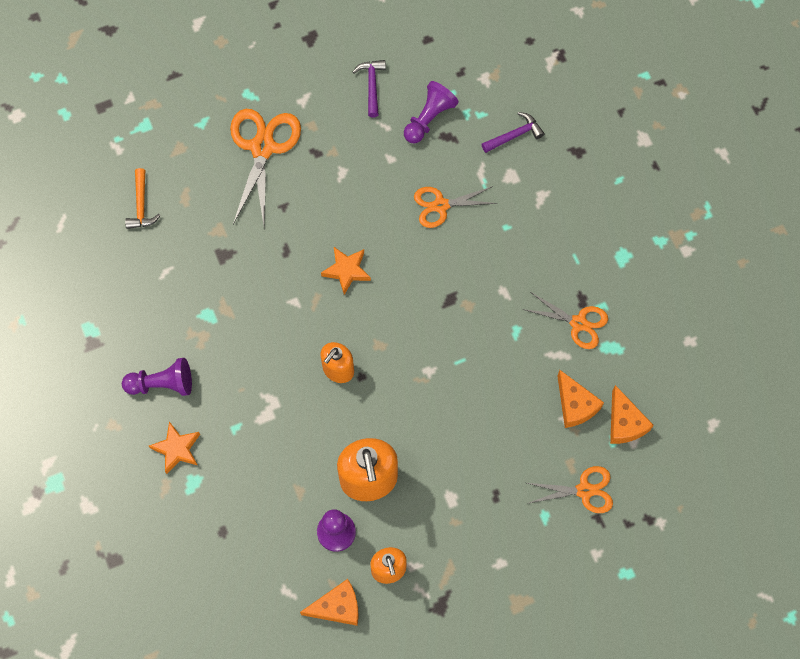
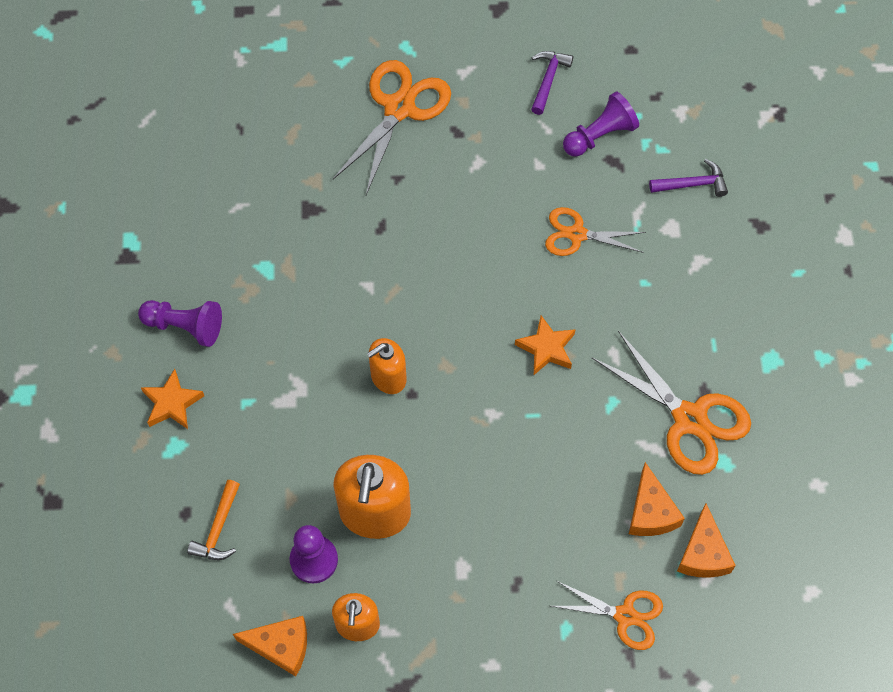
camera: 20 degrees right, 5 degrees down
(141, 205) = (241, 127): orange hammer -> orange hammer (218, 529)
(346, 271) = (441, 271): orange star -> orange star (546, 348)
(578, 323) = (689, 419): orange scissors -> orange scissors, size x1.61

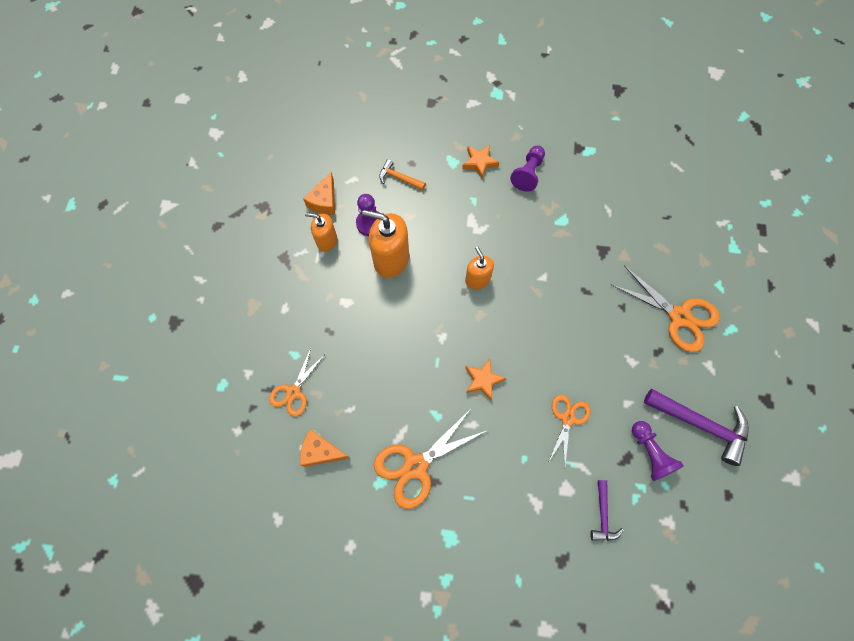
camera: 100 degrees right, 5 degrees up
(548, 79) = (701, 425): purple hammer -> purple hammer, size x1.87
(650, 512) = (356, 423): orange cheese -> none

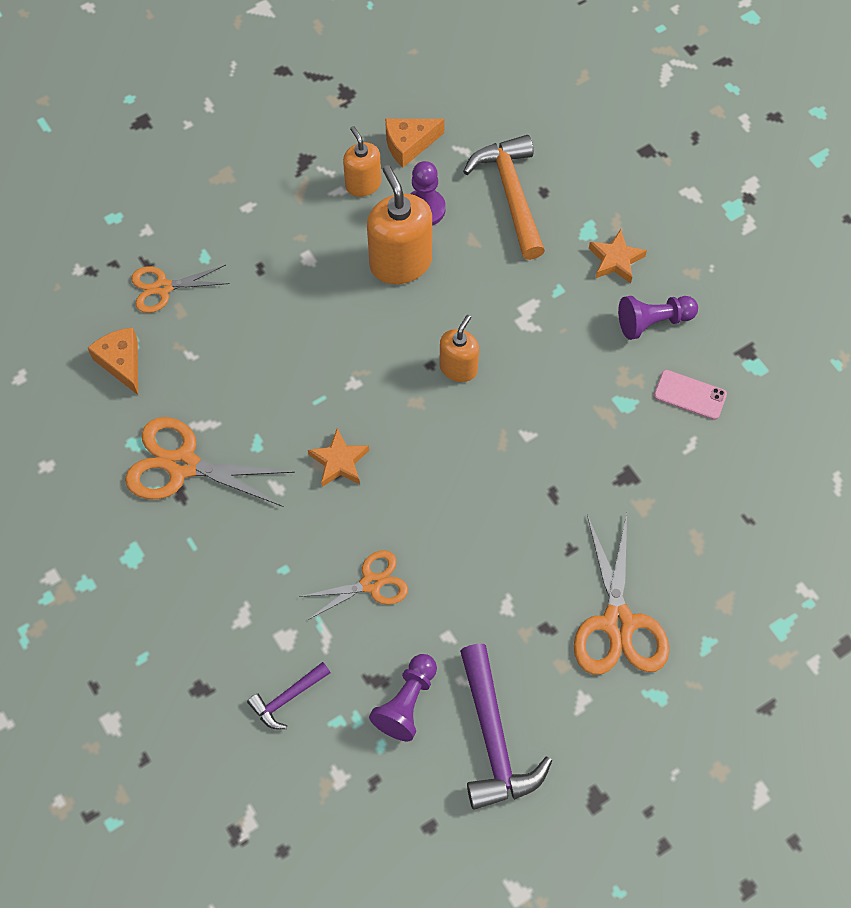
camera: 50 degrees right, 5 degrees down
(399, 178) = (511, 194): orange hammer -> orange hammer, size x1.87
(581, 189) = (690, 395): none -> pink phone

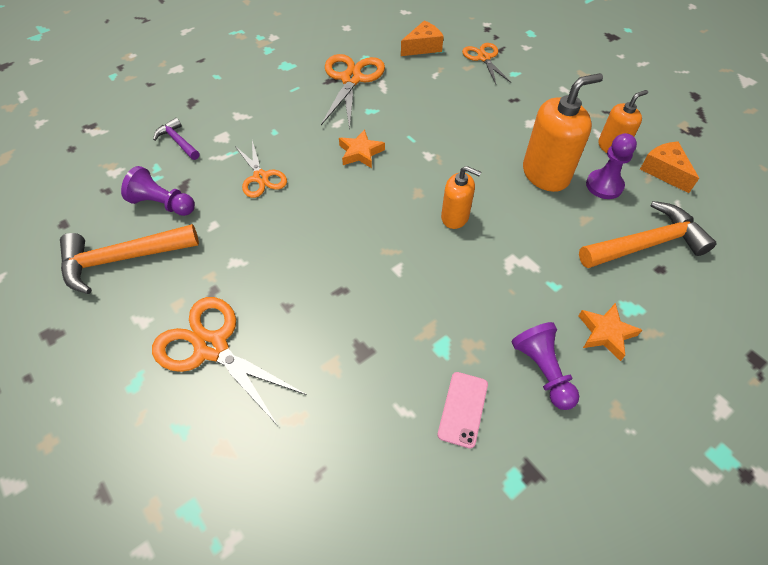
camera: 85 degrees right, 10 degrees down
(494, 739) = (122, 259): purple hammer -> orange hammer
(618, 623) = (212, 347): orange scissors -> orange scissors turned 45 degrees clockwise

